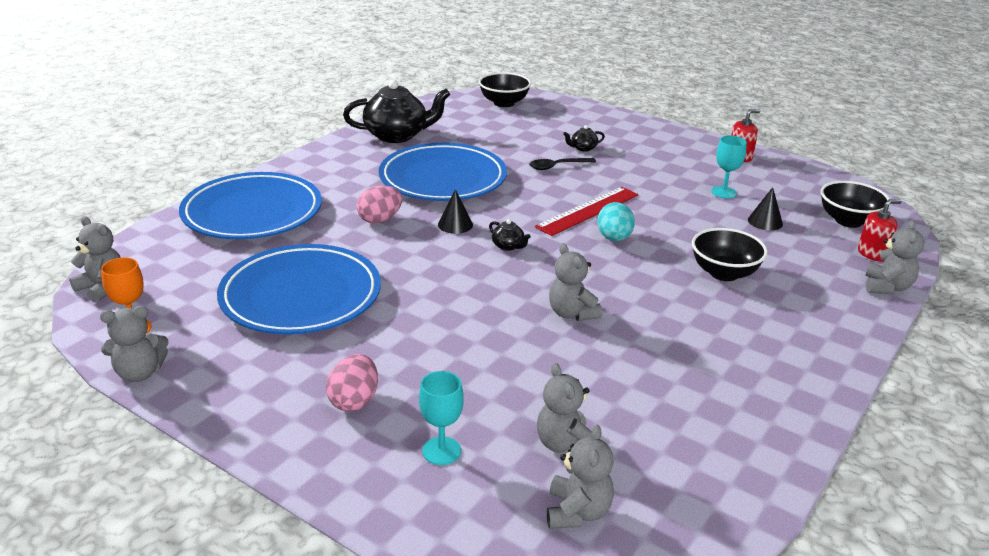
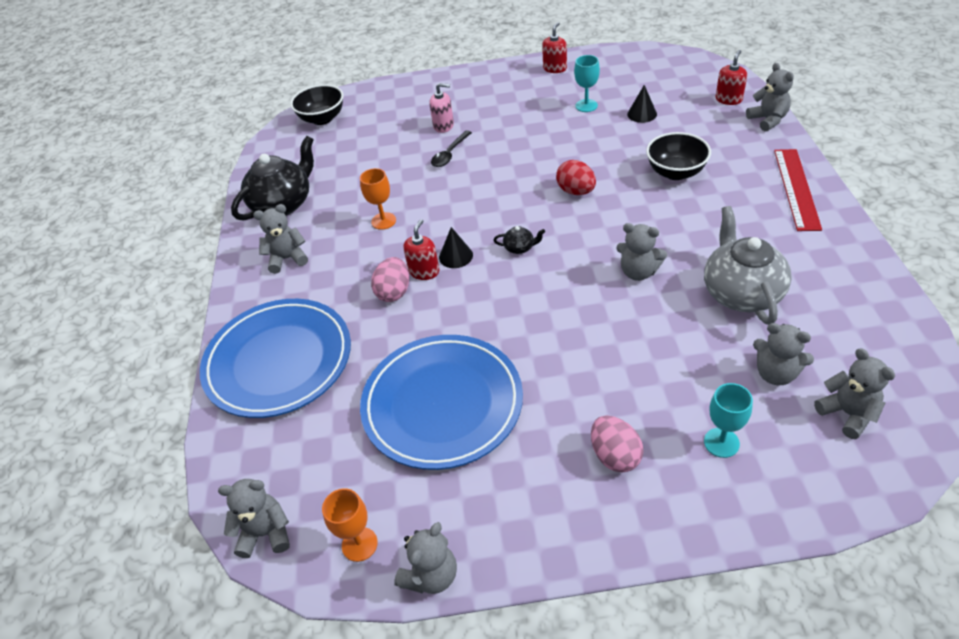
camera: 35 degrees left, 15 degrees up
(349, 165) = (287, 259): none -> grey teddy bear
(419, 220) = (424, 271): none -> red soap dispenser
(443, 179) = (383, 221): blue plate -> orange goblet
(583, 148) = (443, 126): black teapot -> pink soap dispenser
(588, 211) = (526, 179): red ruler -> red ruler (796, 188)
(614, 238) = (576, 191): turquoise egg -> red egg
(634, 378) = (741, 292): none -> grey teapot
(848, 221) = (684, 82): black bowl -> none

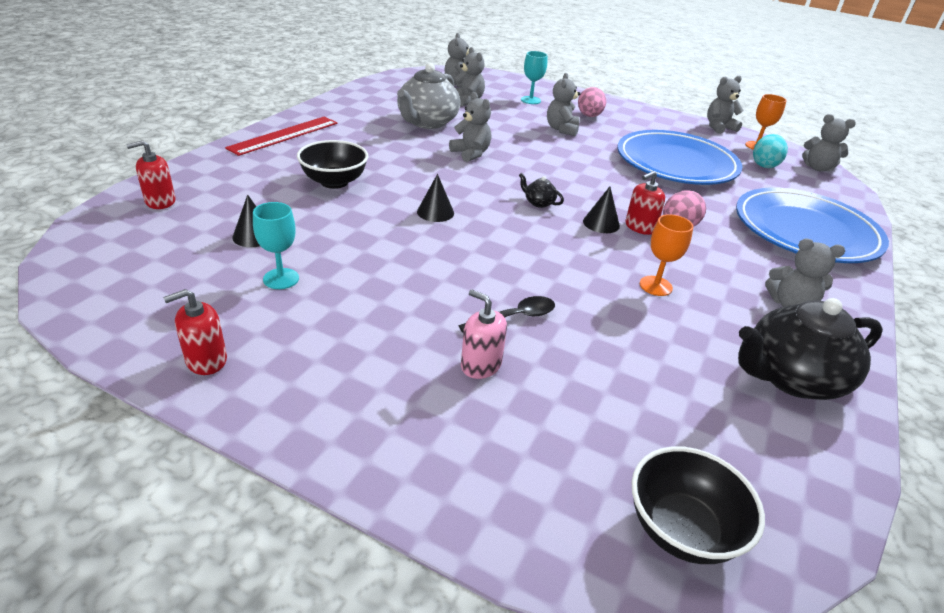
camera: 155 degrees left, 10 degrees down
(338, 485) = (764, 165): none -> turquoise egg
(576, 191) = (435, 212): red egg -> black cone
(768, 120) = (183, 172): grey teddy bear -> grey teddy bear (561, 129)

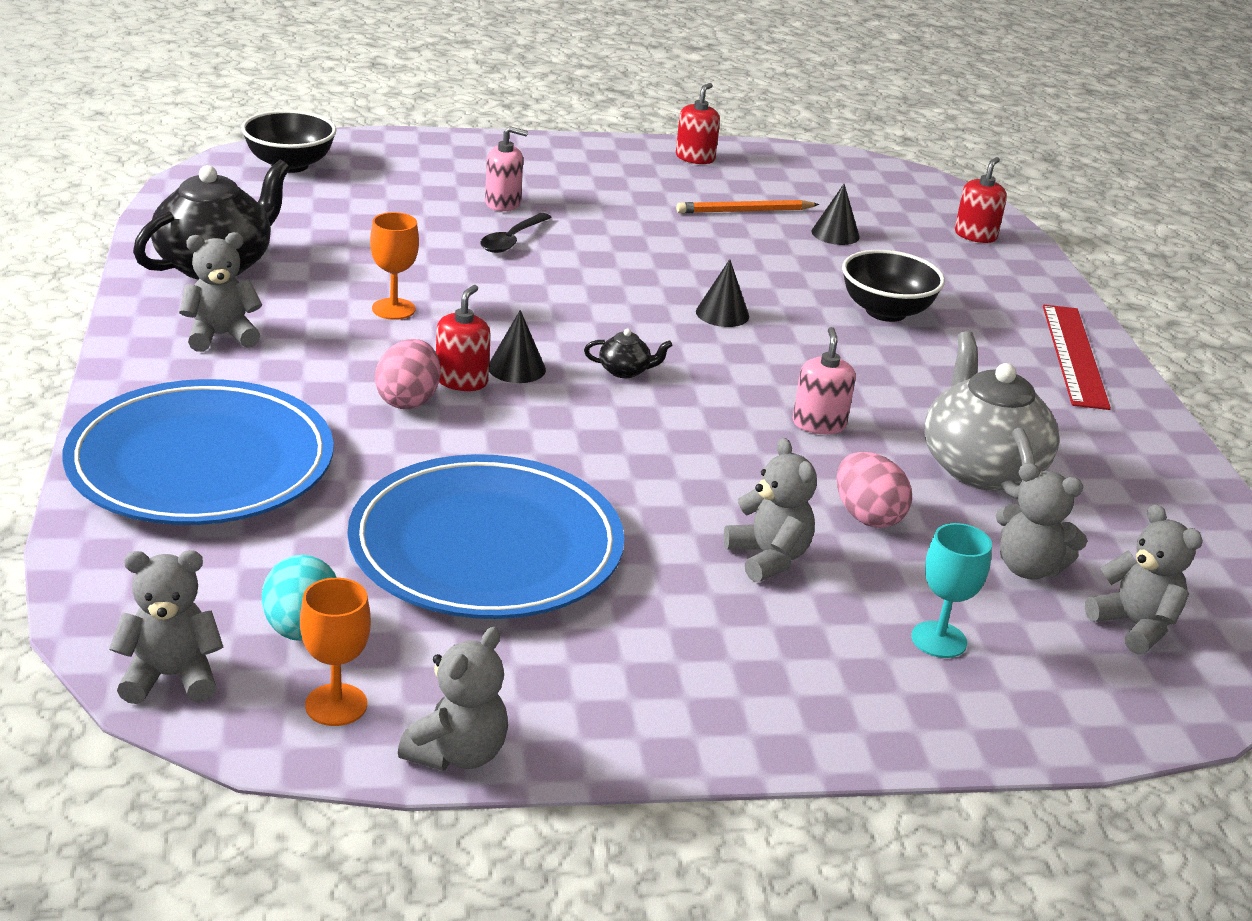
camera: 145 degrees right, 5 degrees down
(281, 279) = (745, 211): turquoise goblet -> orange pencil
(471, 154) = (819, 424): grey teddy bear -> pink soap dispenser
(589, 116) = (769, 638): pink egg -> pink egg (867, 516)

